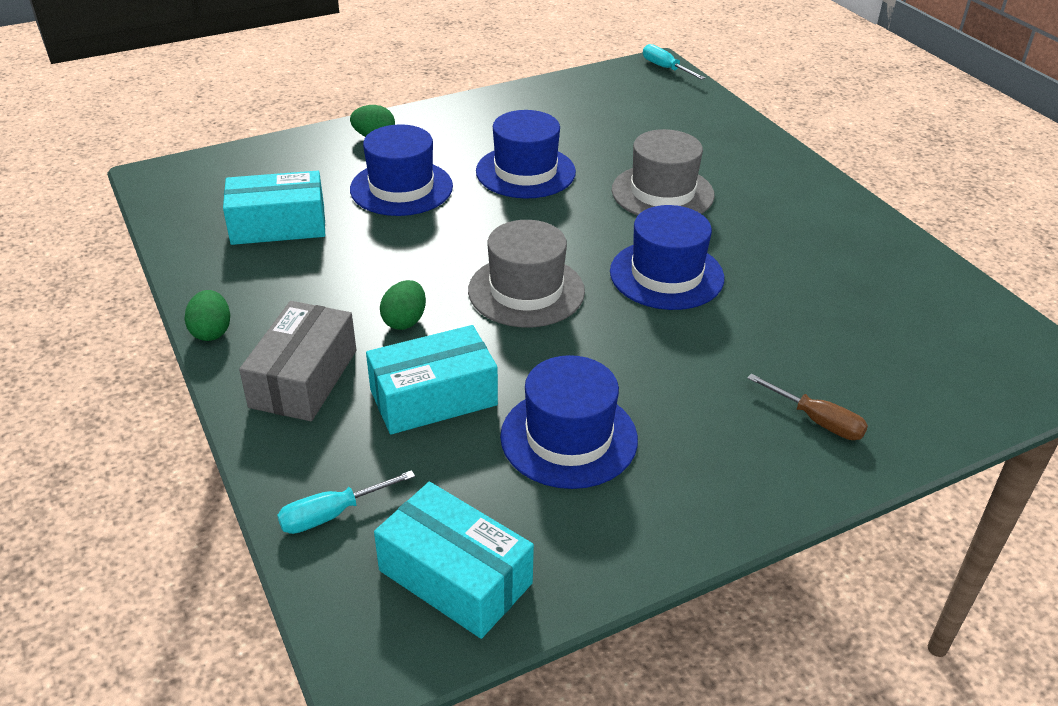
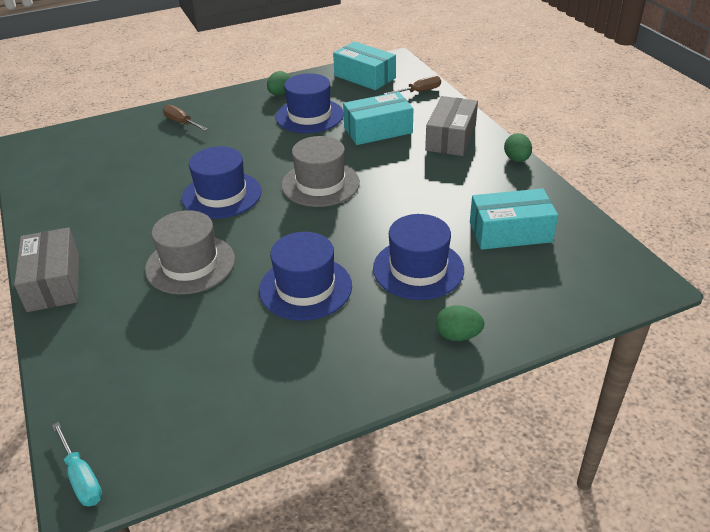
camera: 175 degrees left, 0 degrees up
(332, 514) = (419, 92): turquoise screwdriver -> brown screwdriver
(405, 321) = (399, 166): green egg -> green egg (280, 94)
(804, 177) = (54, 282): none -> grey box

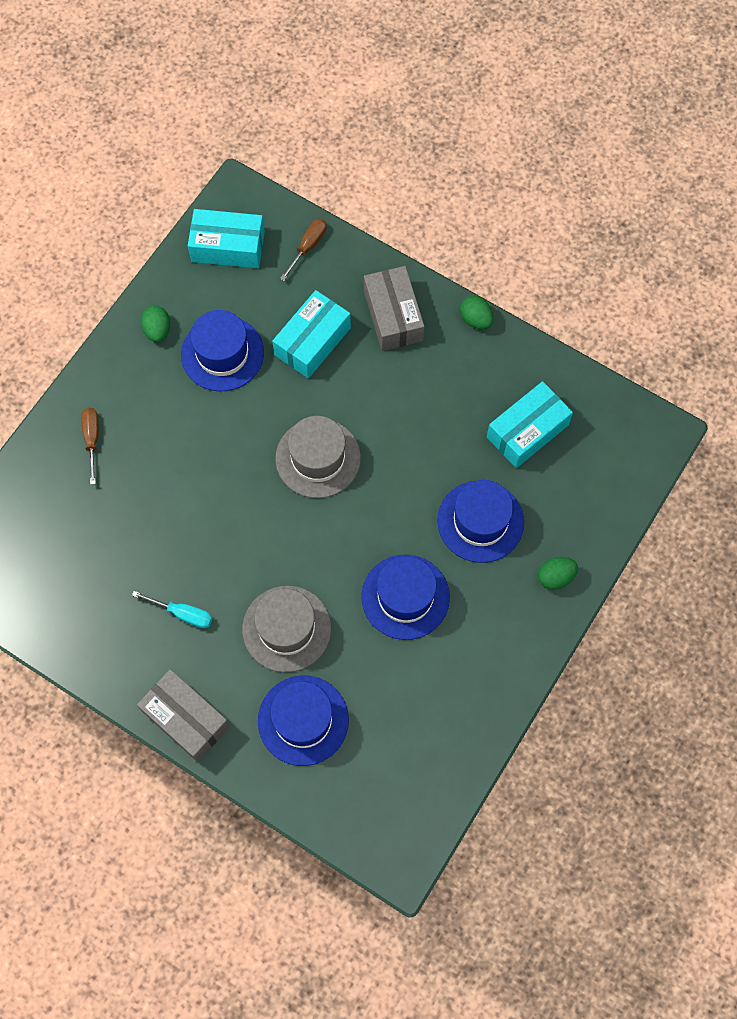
camera: 35 degrees left, 30 degrees up
(81, 477) = (389, 859): turquoise screwdriver -> turquoise screwdriver (182, 613)
(181, 123) = (92, 440): brown screwdriver -> brown screwdriver turned 75 degrees clockwise
(222, 195) = (236, 526): blue hat -> blue hat (303, 720)

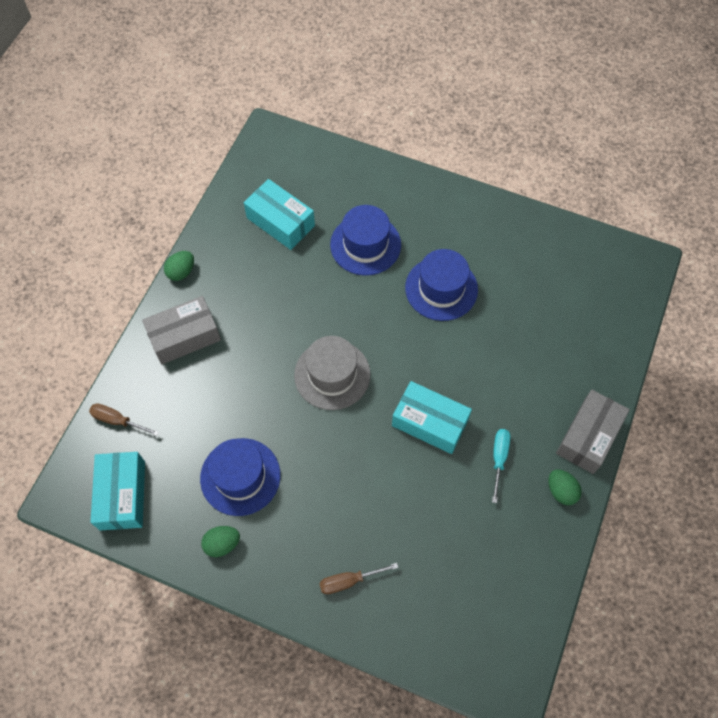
camera: 100 degrees left, 5 degrees down
(286, 628) = (490, 372): grey hat -> none
(303, 720) = (562, 346): blue hat -> none
(312, 341) = (218, 399): turquoise box -> turquoise box (430, 422)
(555, 577) = (400, 189): green egg -> green egg (561, 491)

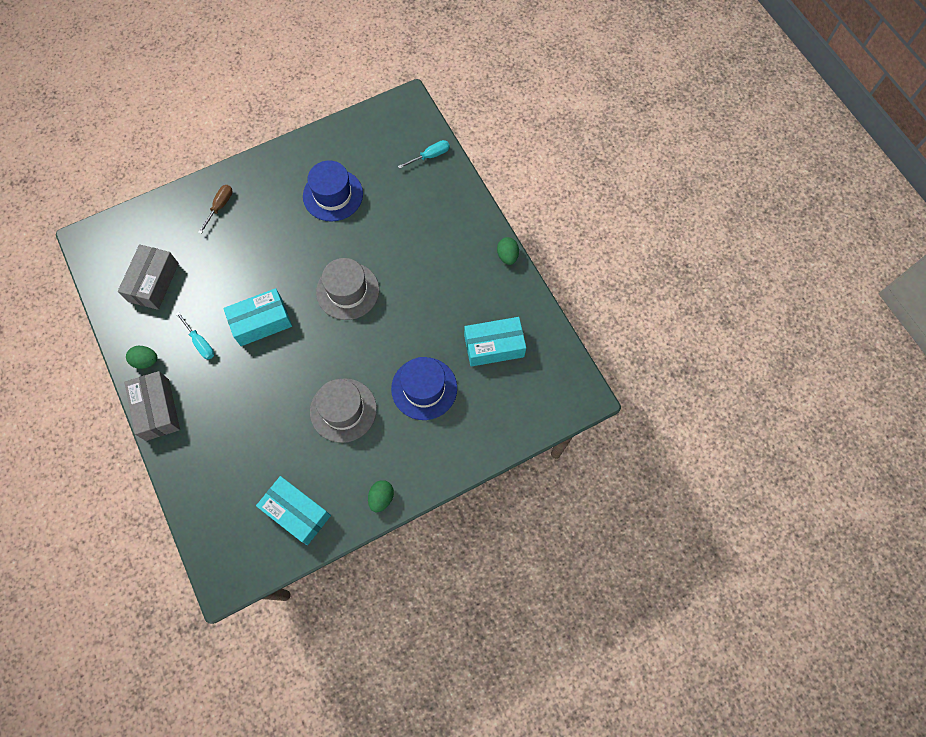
camera: 130 degrees right, 5 degrees up
(118, 421) = (430, 156): brown screwdriver -> turquoise screwdriver
(122, 495) = (380, 131): turquoise box -> turquoise box (297, 512)
(184, 336) = (455, 226): grey box -> grey box (153, 282)
(222, 544) = (303, 161): green egg -> green egg (381, 498)
(441, 288) = (343, 410): blue hat -> grey hat

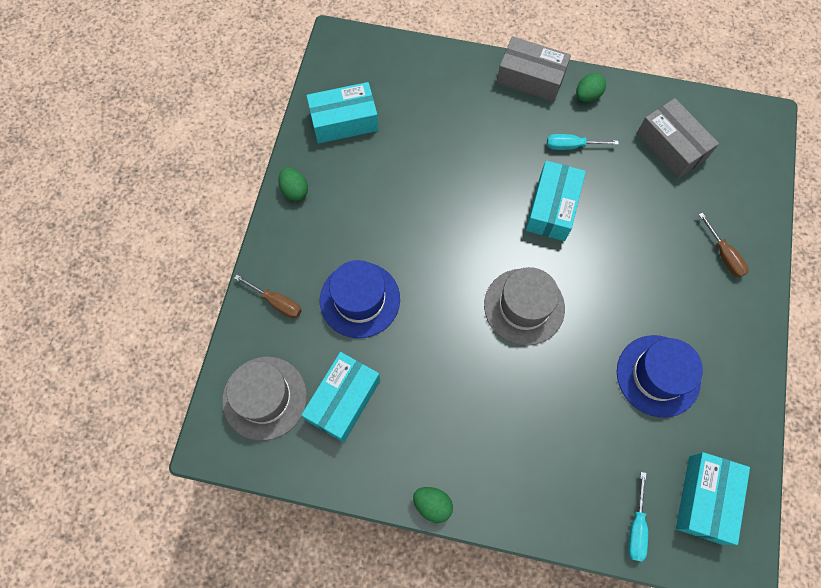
camera: 130 degrees right, 0 degrees up
(343, 410) = (401, 216): grey hat -> grey hat (264, 398)
(386, 135) = (705, 499): none -> turquoise box
(470, 438) = (276, 302): none -> brown screwdriver

